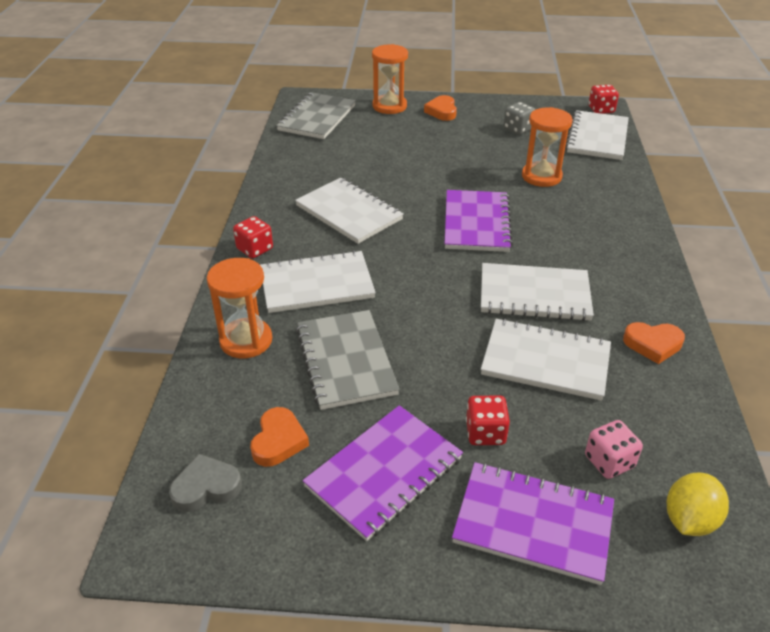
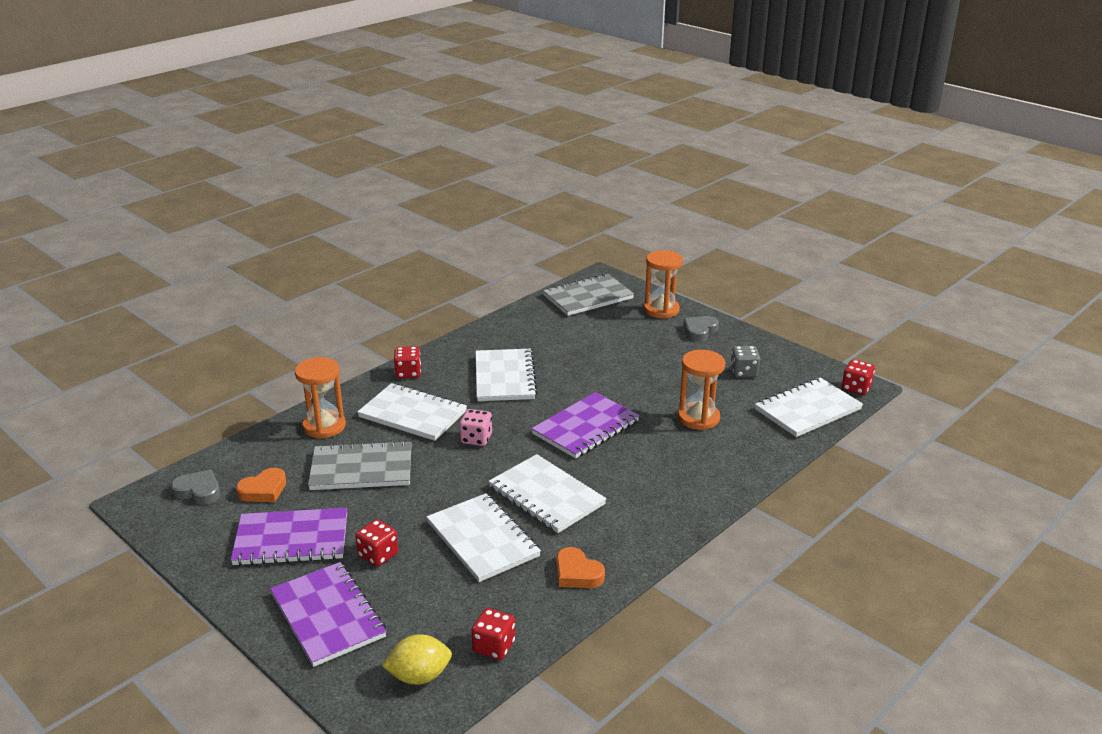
camera: 40 degrees right, 10 degrees down
(346, 361) = (361, 469): grey notebook -> grey notebook turned 60 degrees clockwise
(442, 111) = (699, 331): orange heart -> grey heart
(609, 461) = (425, 616): pink dice -> pink dice (476, 439)
(696, 448) = (494, 646): none -> red dice

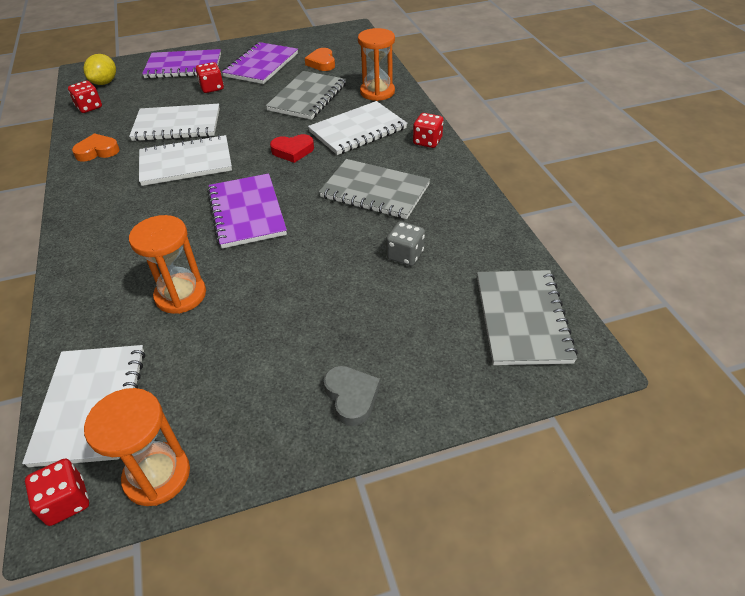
camera: 120 degrees right, 15 degrees up
(198, 491) = (343, 45): grey heart -> none
(476, 439) = (292, 151): pink dice -> red heart
(504, 377) = (375, 191): white notebook -> grey notebook
(661, 310) = (440, 383): orange hourglass -> orange hourglass (157, 475)
(744, 372) = (219, 387): grey dice -> grey dice (405, 255)

